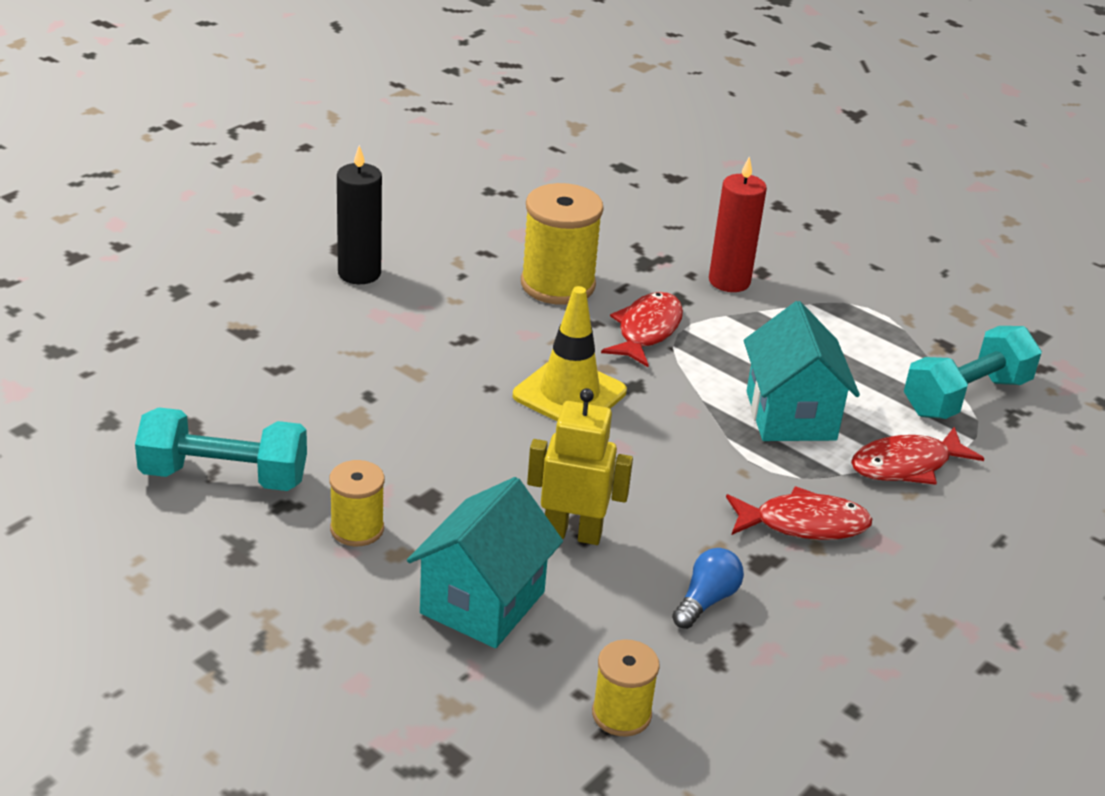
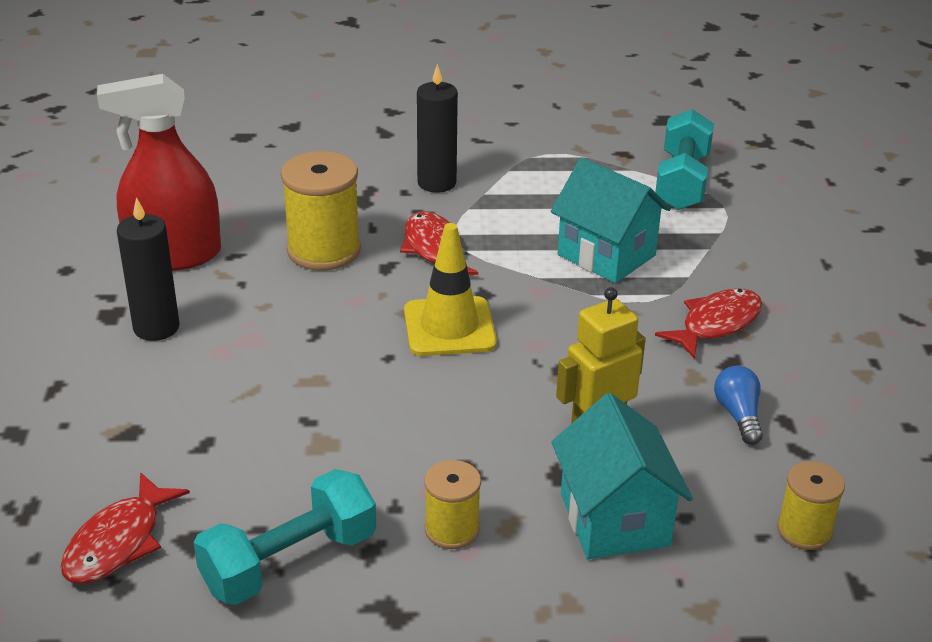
camera: 40 degrees left, 0 degrees up
(443, 230) = (174, 255): none -> red spray bottle
(729, 281) = (436, 183): red candle -> black candle
(906, 465) = (714, 247): red fish -> red fish (118, 542)

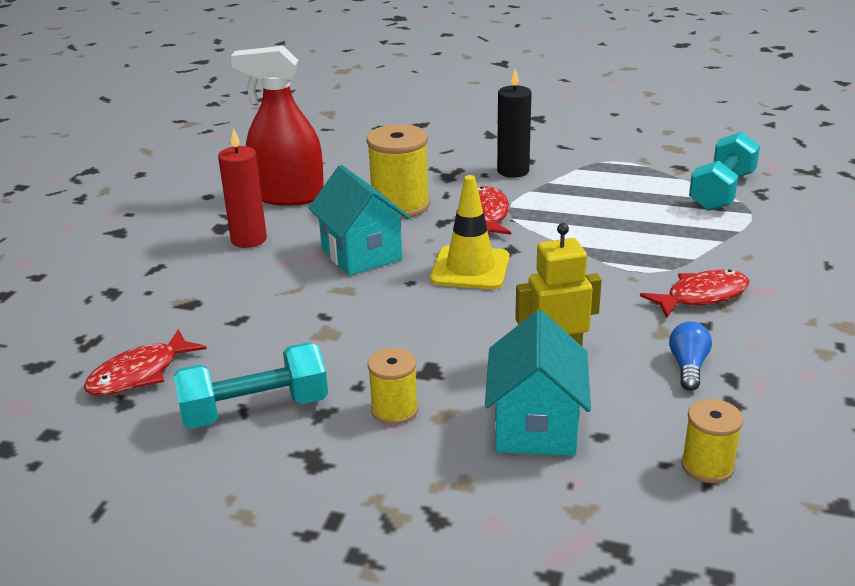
camera: 20 degrees right, 5 degrees down
(156, 327) = (249, 239): black candle -> red candle
(606, 255) = (628, 235): turquoise house -> turquoise house (361, 254)

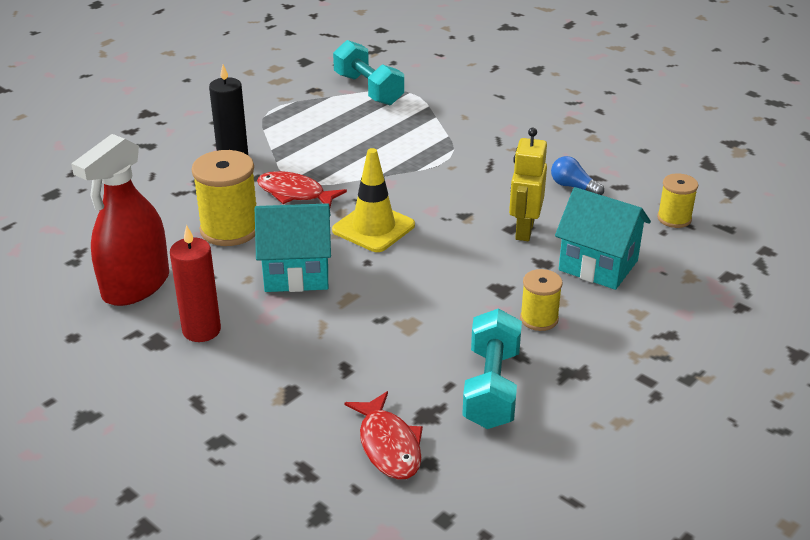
camera: 65 degrees left, 5 degrees up
(702, 296) = (498, 151): red fish -> none

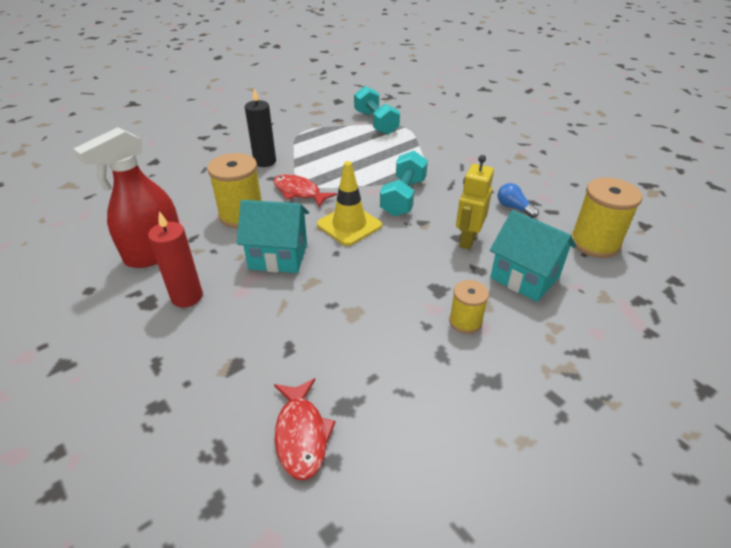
camera: 10 degrees right, 5 degrees up
(492, 388) = (410, 386): turquoise dumbbell -> turquoise dumbbell (403, 197)
(674, 218) = (594, 243): yellow spool -> yellow spool, size x1.73

